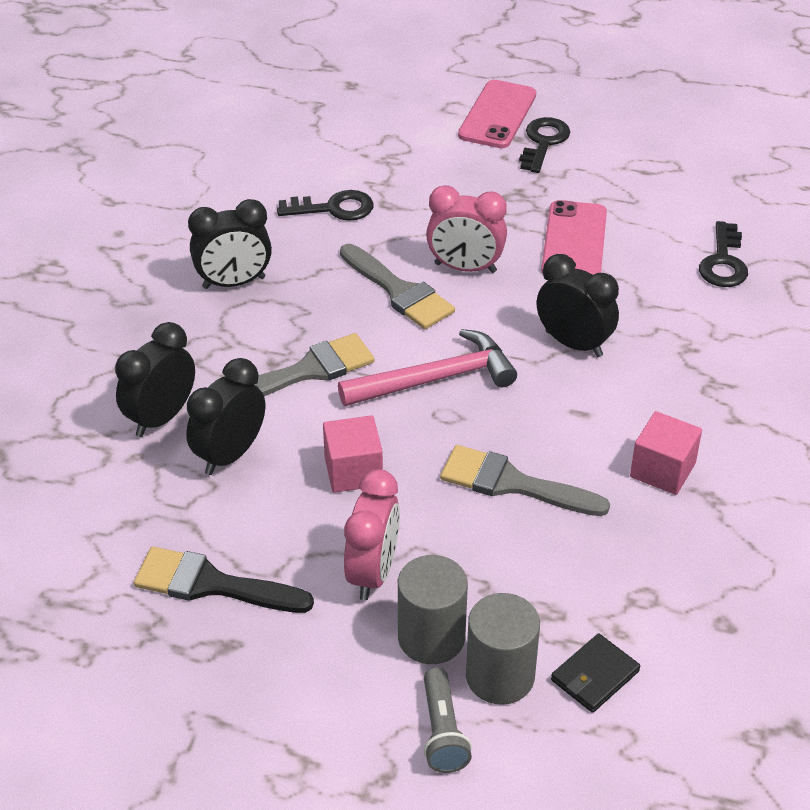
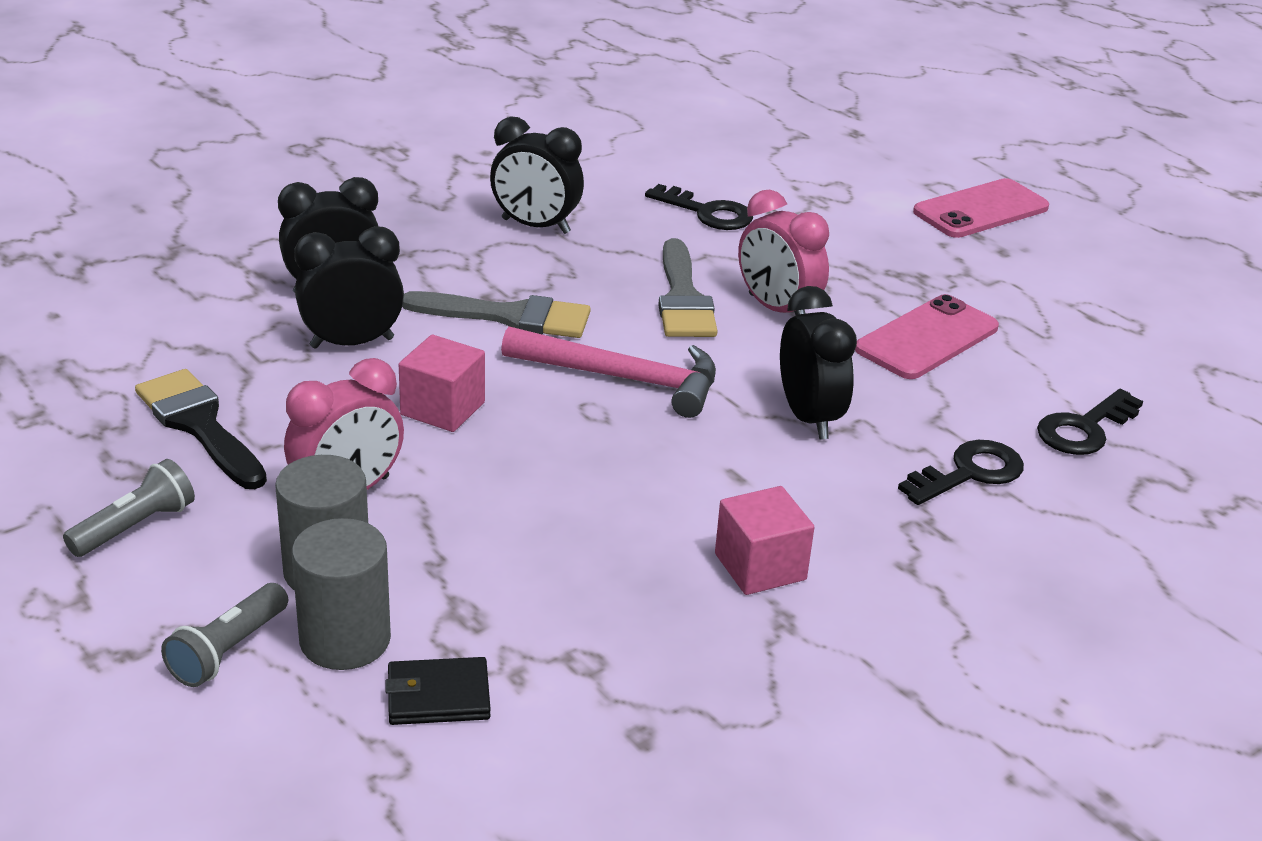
camera: 35 degrees right, 10 degrees down
(271, 687) = (135, 526): none -> grey flashlight
(512, 483) = (582, 495): grey brush -> none
(543, 142) = (1003, 249): black key -> black key (969, 473)

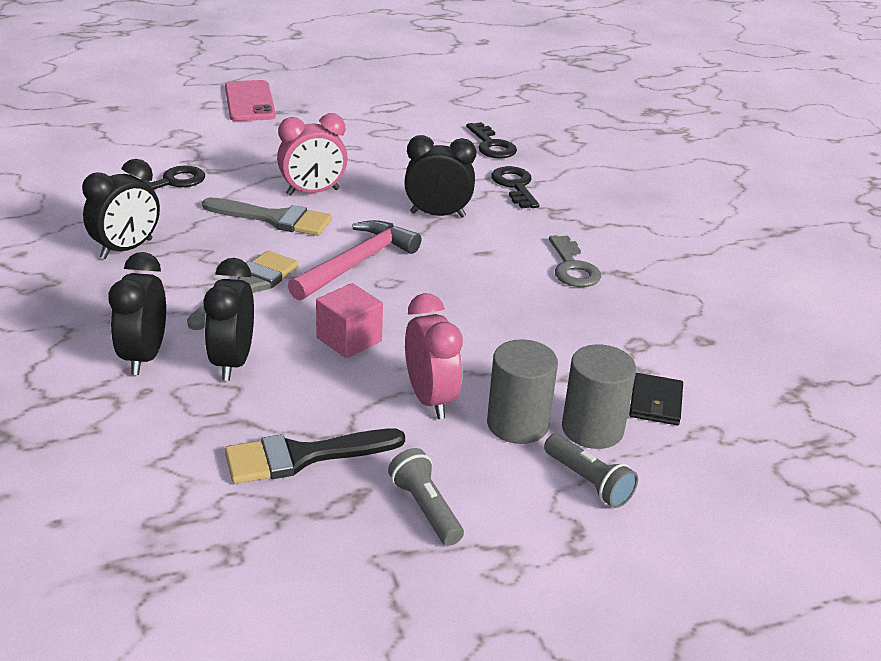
camera: 70 degrees left, 0 degrees up
(760, 567) = (572, 267): pink cube -> grey key
(927, 339) = (379, 158): pink phone -> none

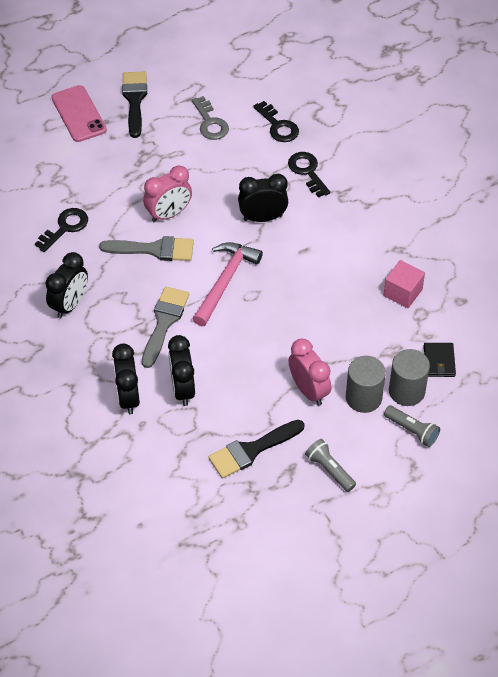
camera: 10 degrees left, 20 degrees up
(323, 102) = (135, 100): none -> black brush
(349, 339) = (245, 353): pink cube -> pink cube (403, 293)
(572, 267) = (366, 251): grey key -> grey key (210, 123)

